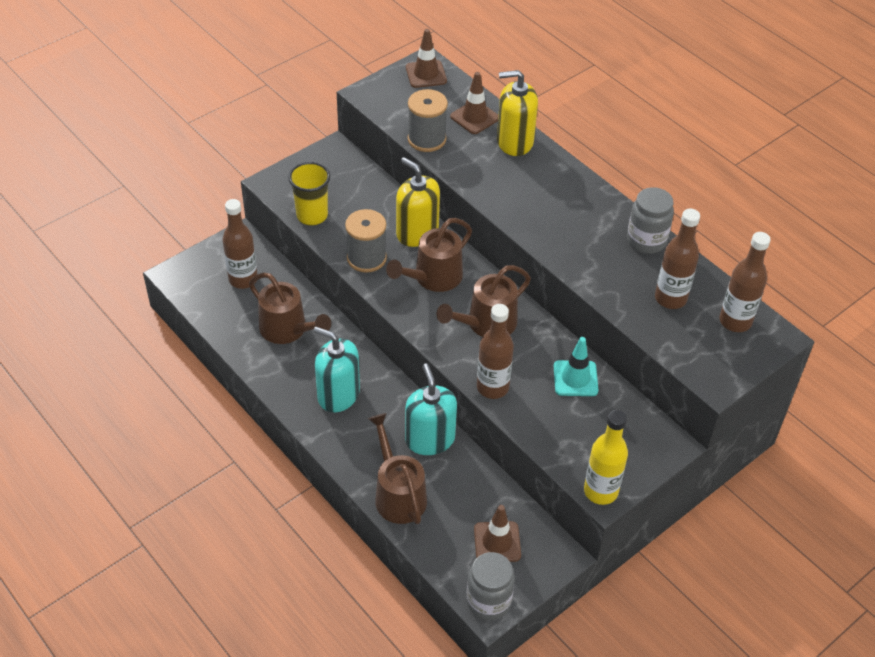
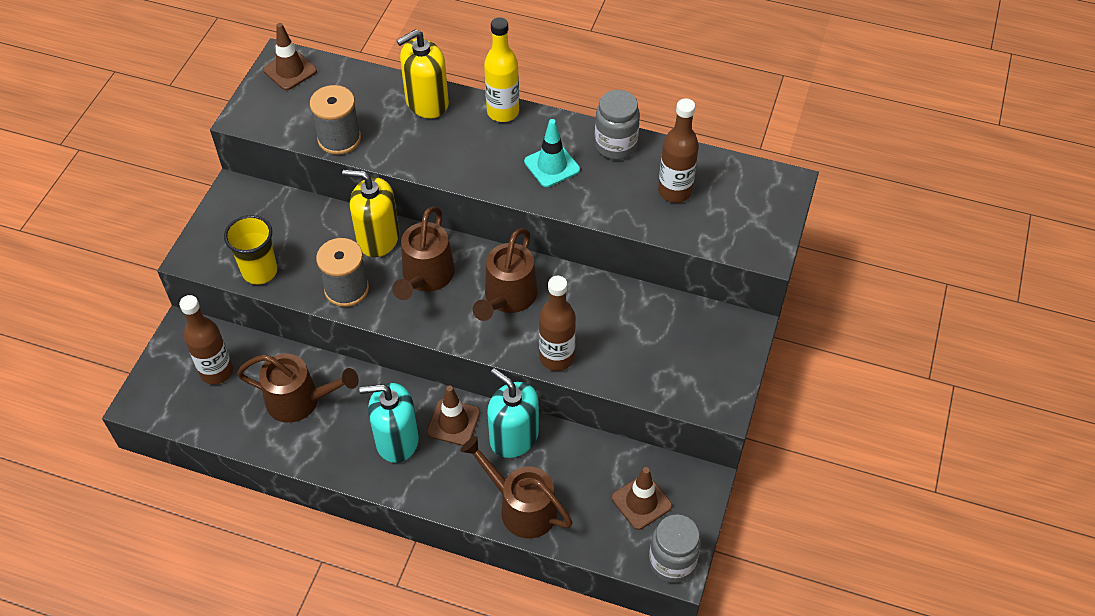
camera: 30 degrees left, 5 degrees up
(474, 117) = (370, 95): brown traffic cone -> brown traffic cone (453, 422)
(575, 378) = (624, 309): turquoise traffic cone -> turquoise traffic cone (552, 166)
(600, 491) = (718, 405): yellow bottle -> yellow bottle (503, 112)
(735, 321) = (743, 186): brown bottle -> none

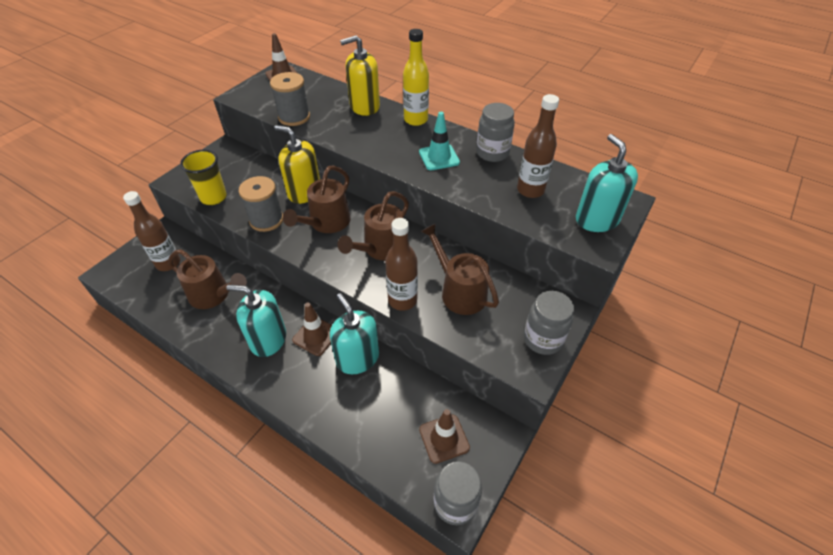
camera: 15 degrees right, 5 degrees down
(521, 507) = (342, 417): brown watering can -> brown watering can (459, 291)
(725, 368) = (543, 339): none -> grey jar
(758, 216) = (597, 219): none -> turquoise soap dispenser

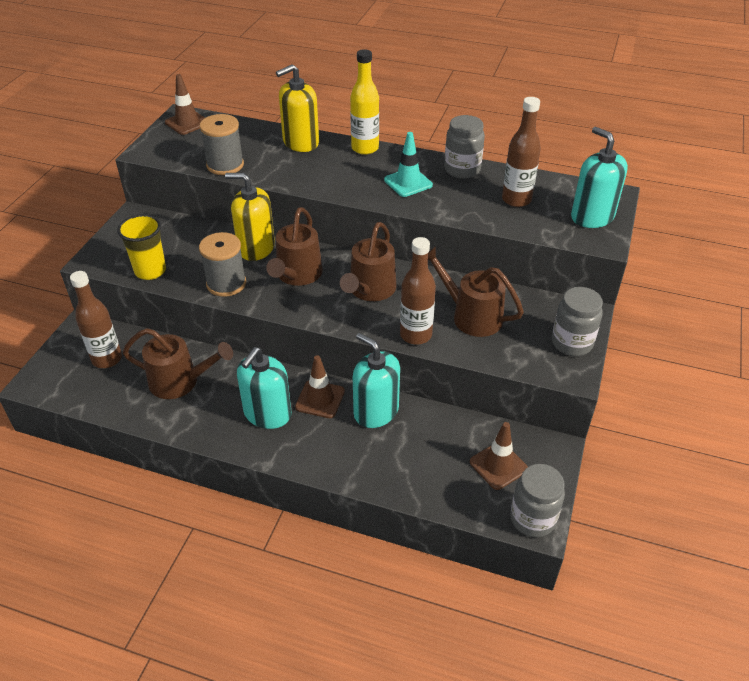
camera: 15 degrees left, 5 degrees down
(268, 339) = (267, 413): turquoise soap dispenser -> turquoise soap dispenser turned 60 degrees counterclockwise

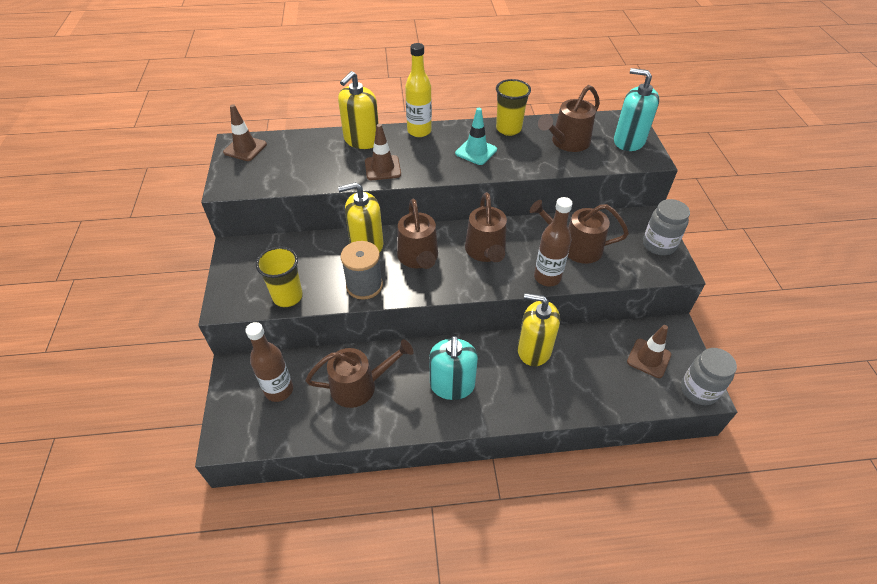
camera: 25 degrees left, 5 degrees up
(225, 165) = (311, 179): grey spool -> none
(320, 399) = (485, 356): brown traffic cone -> brown traffic cone (382, 168)
(376, 411) = (534, 349): turquoise soap dispenser -> yellow soap dispenser
(462, 170) = (508, 129): grey jar -> yellow cup
(516, 200) = (567, 143): brown bottle -> brown watering can

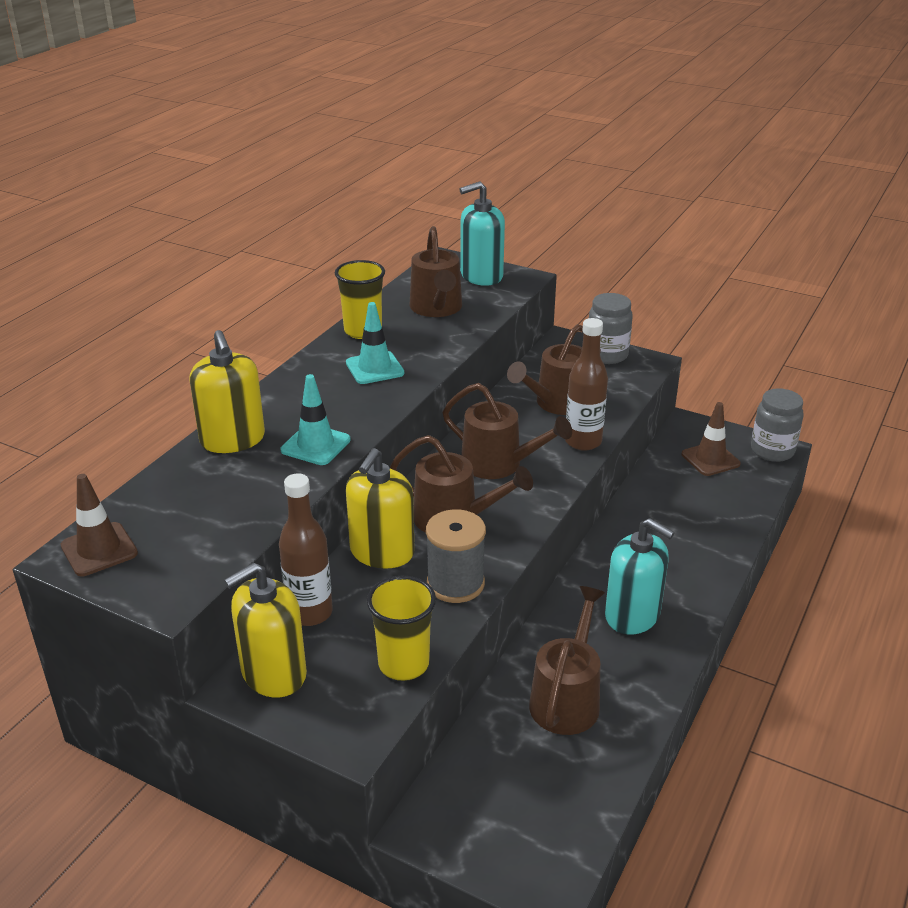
camera: 55 degrees left, 15 degrees down
(279, 390) = (506, 787): brown bottle -> brown bottle (310, 613)
(382, 168) = (315, 445): brown traffic cone -> turquoise traffic cone
(419, 131) = (278, 390): yellow bottle -> none
(534, 349) = (634, 528): yellow soap dispenser -> yellow soap dispenser (273, 673)

